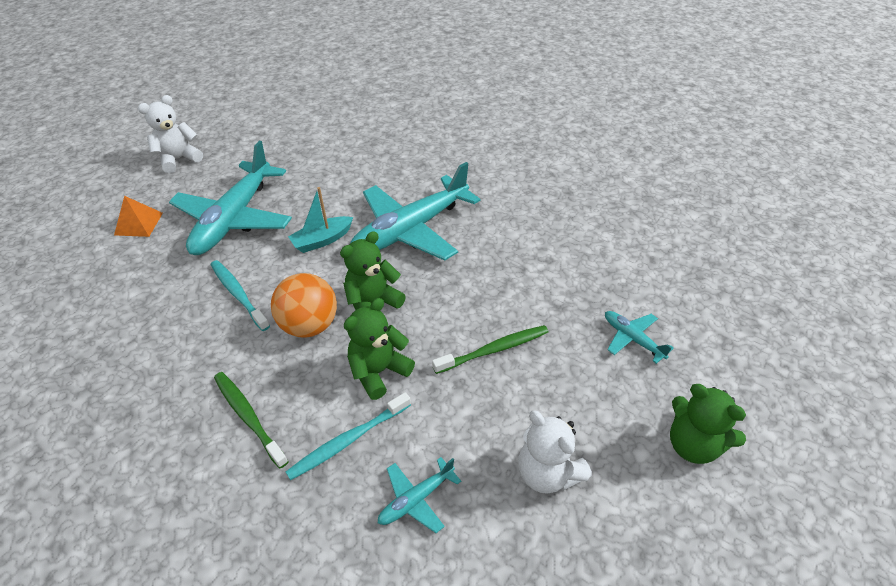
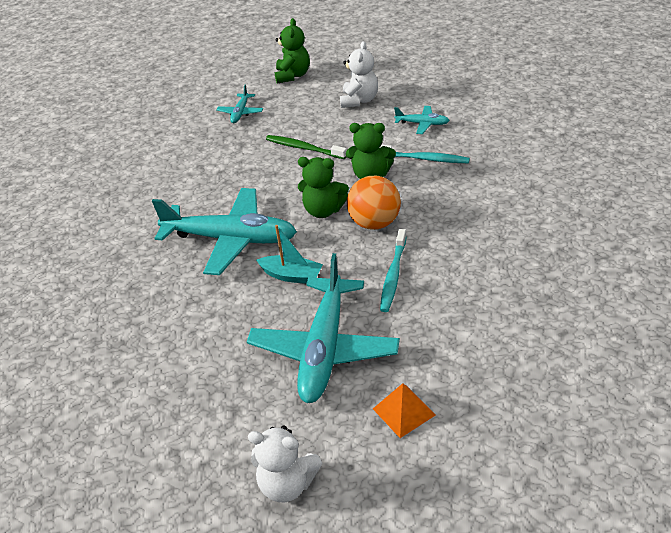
camera: 125 degrees left, 5 degrees down
(234, 218) = (324, 349): turquoise plane -> turquoise plane turned 120 degrees clockwise
(248, 416) = (462, 199): green toothbrush -> none

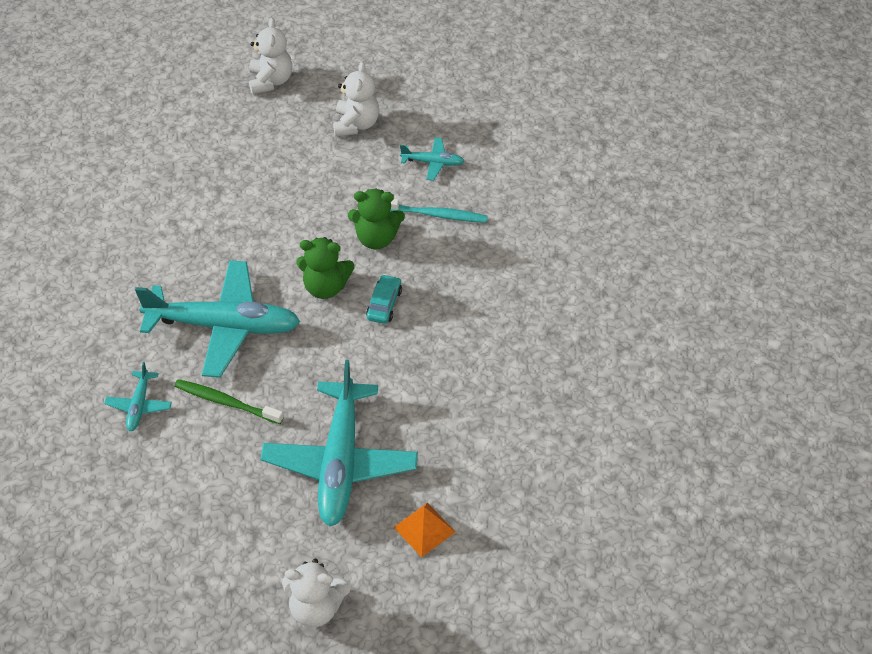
camera: 10 degrees left, 10 degrees up
(240, 113) = (211, 140): turquoise plane -> turquoise plane (139, 405)
(292, 275) = (298, 373): turquoise boat -> none
(293, 75) = (270, 81): green teddy bear -> white teddy bear
(303, 148) = (294, 197): green toothbrush -> green toothbrush (226, 402)
(375, 223) = (384, 304): orange ball -> turquoise car
(393, 276) = (407, 373): turquoise toothbrush -> none

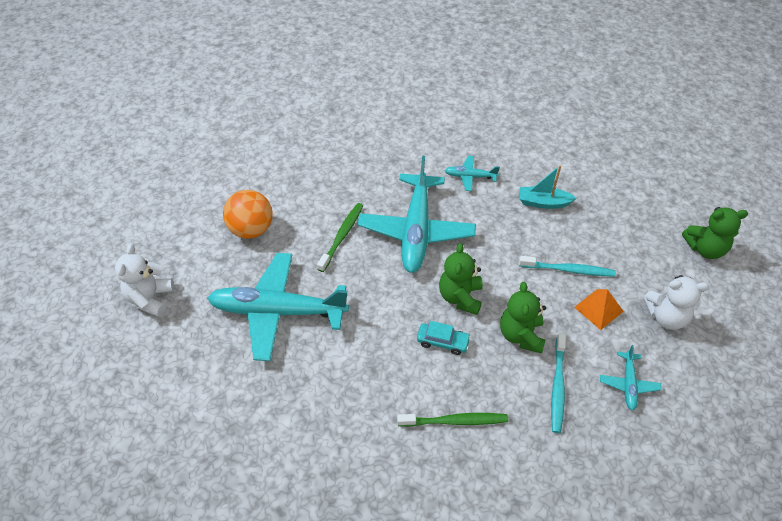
camera: 90 degrees right, 0 degrees up
(139, 405) = (342, 186): turquoise plane -> turquoise plane (470, 176)
(191, 204) = (543, 202): none -> turquoise boat
(206, 505) = (251, 229): none -> orange ball
(270, 81) = (705, 249): white teddy bear -> green teddy bear
(292, 191) = (569, 270): none -> turquoise toothbrush
(424, 529) = (204, 372): orange pyramid -> orange pyramid (598, 309)
(477, 296) = (455, 421): none -> green toothbrush

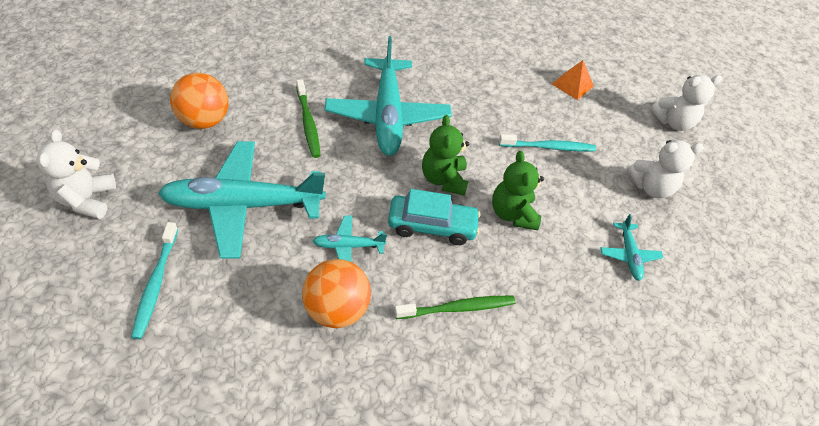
camera: 15 degrees left, 0 degrees up
(342, 236) = (308, 123): green toothbrush -> green toothbrush turned 150 degrees clockwise
(347, 412) = (336, 309): none -> orange ball
(443, 342) = (432, 225): turquoise car -> turquoise car, size x1.57
(470, 176) = (435, 62): turquoise plane -> turquoise plane (348, 246)
(543, 202) = (512, 85): turquoise boat -> none
(557, 387) = (559, 263): turquoise toothbrush -> turquoise toothbrush (155, 284)
(598, 309) = (585, 183): orange pyramid -> orange pyramid (572, 85)
(705, 249) = (673, 122): green teddy bear -> white teddy bear

